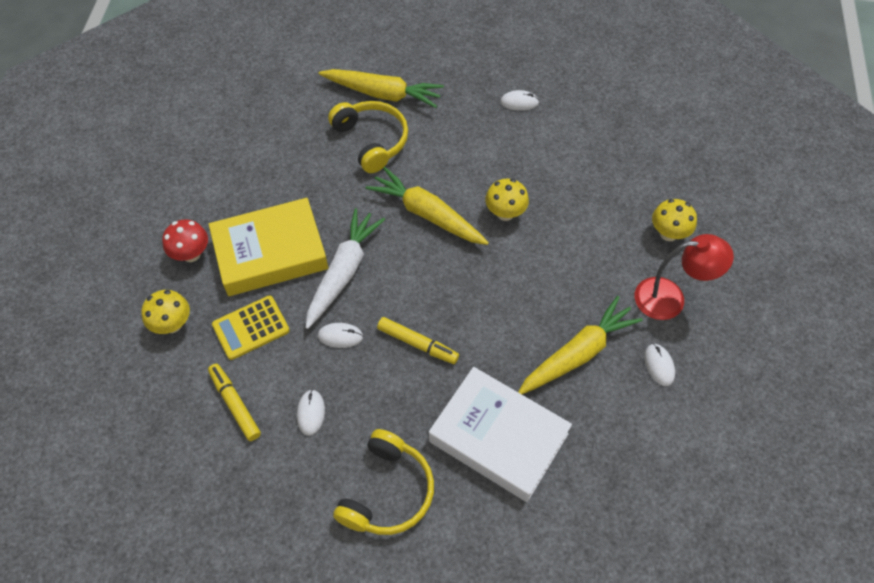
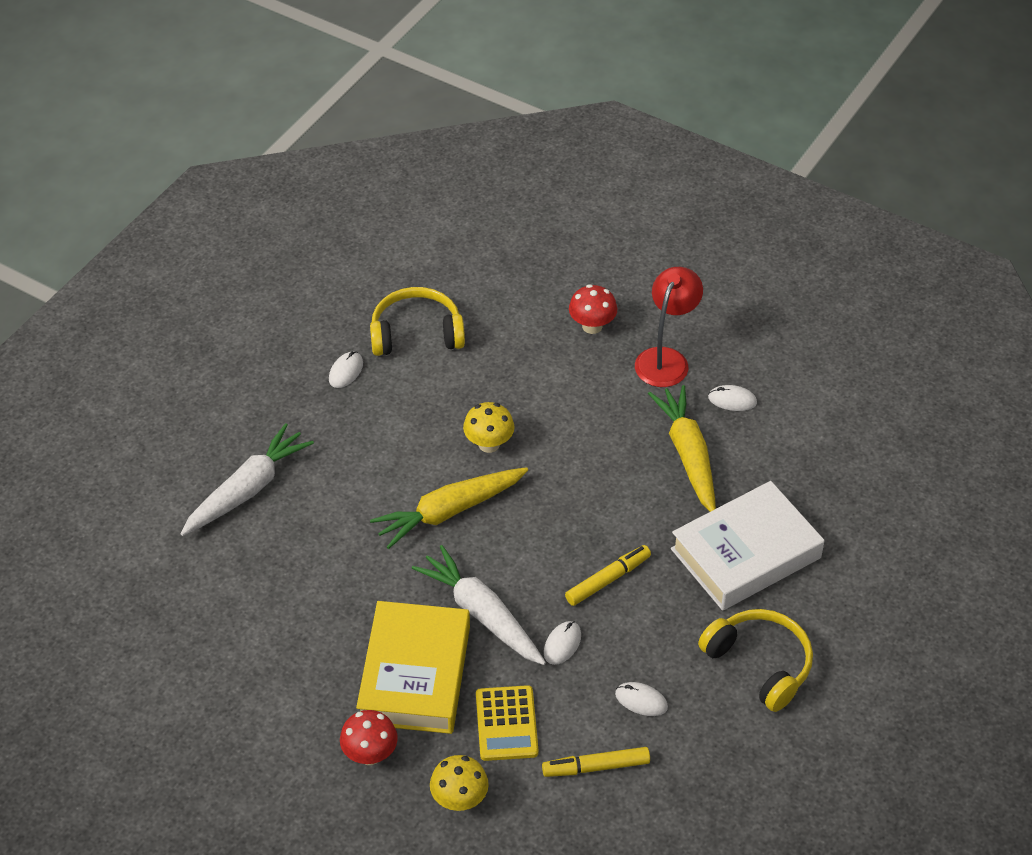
camera: 65 degrees left, 10 degrees down
(372, 141) = (312, 525): yellow headphones -> yellow headphones (416, 333)
(383, 94) = (248, 489): yellow carrot -> white carrot
(668, 233) = (592, 326): yellow mushroom -> red mushroom

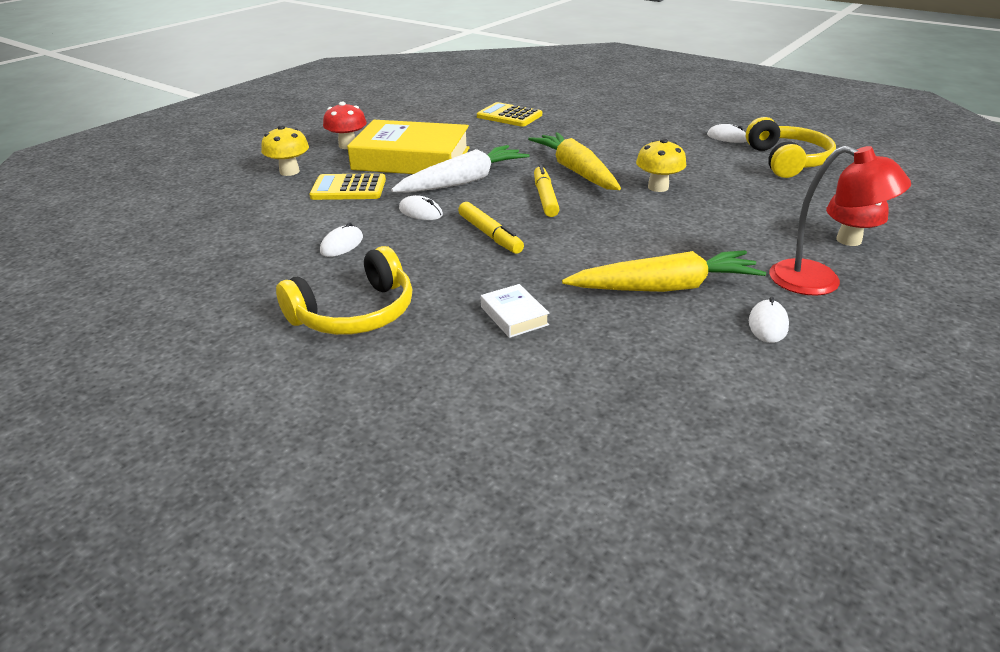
camera: 95 degrees right, 15 degrees down
(248, 489) = (596, 111): white carrot -> none
(260, 583) = (509, 116): none -> yellow calculator
(596, 767) = (284, 221): yellow marker -> yellow marker (545, 198)
(746, 553) = (514, 316): white book -> white book, size x0.41

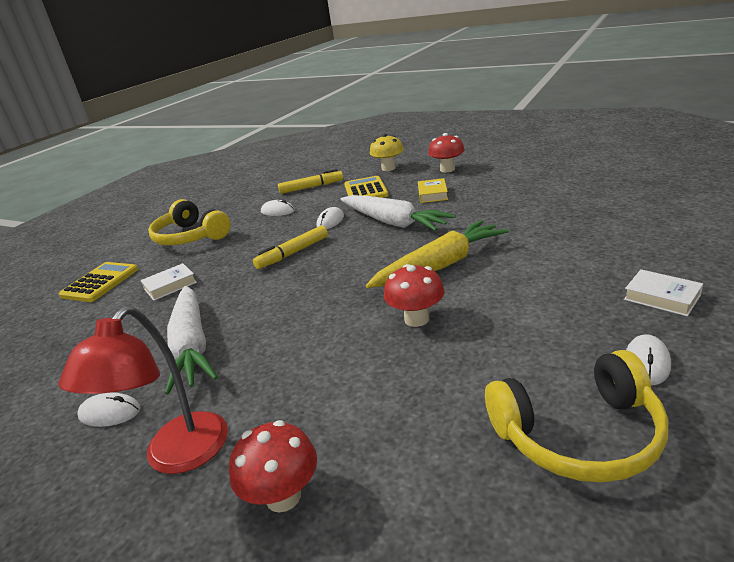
camera: 85 degrees right, 5 degrees down
(411, 159) = (432, 194): yellow book -> yellow book, size x0.41
(509, 116) = (579, 205): yellow calculator -> yellow calculator (100, 283)
(545, 198) = (369, 262): yellow marker -> yellow marker (311, 187)
(658, 187) = (416, 319): yellow mushroom -> red mushroom
(662, 122) = (662, 297): none -> white book
(665, 287) = (192, 346): yellow carrot -> white carrot

